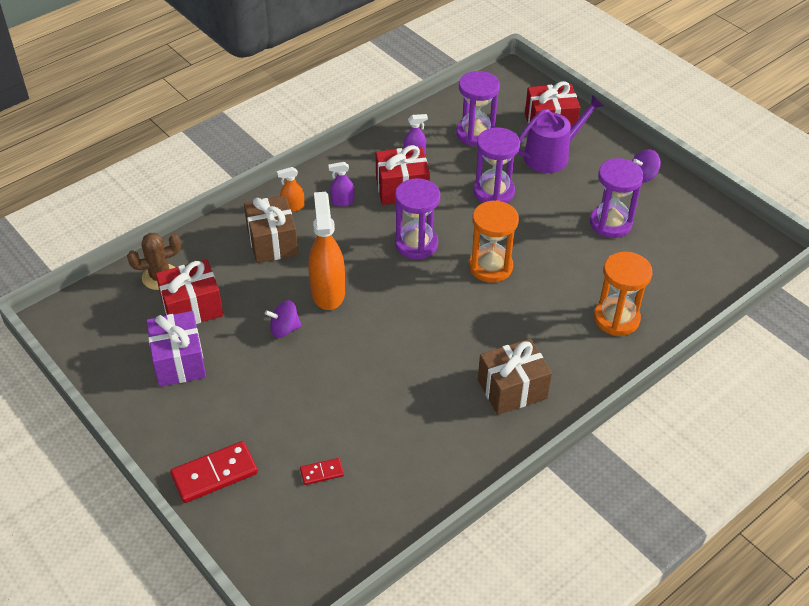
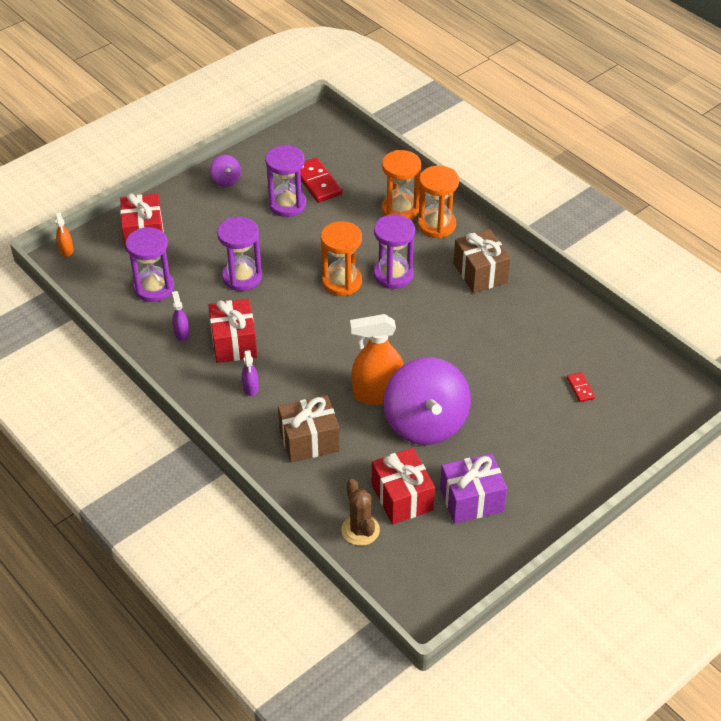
camera: 90 degrees left, 0 degrees up
(214, 474) = (594, 459): red domino -> red domino (317, 182)
(284, 329) = (425, 423): purple spinning top -> purple spinning top, size x2.33
(293, 207) = (257, 427): orange spray bottle -> orange spray bottle (66, 250)
(416, 244) = (312, 332): purple hourglass -> purple hourglass (393, 275)
(551, 155) = (192, 236): purple watering can -> none
(593, 351) = (436, 225): none -> orange hourglass

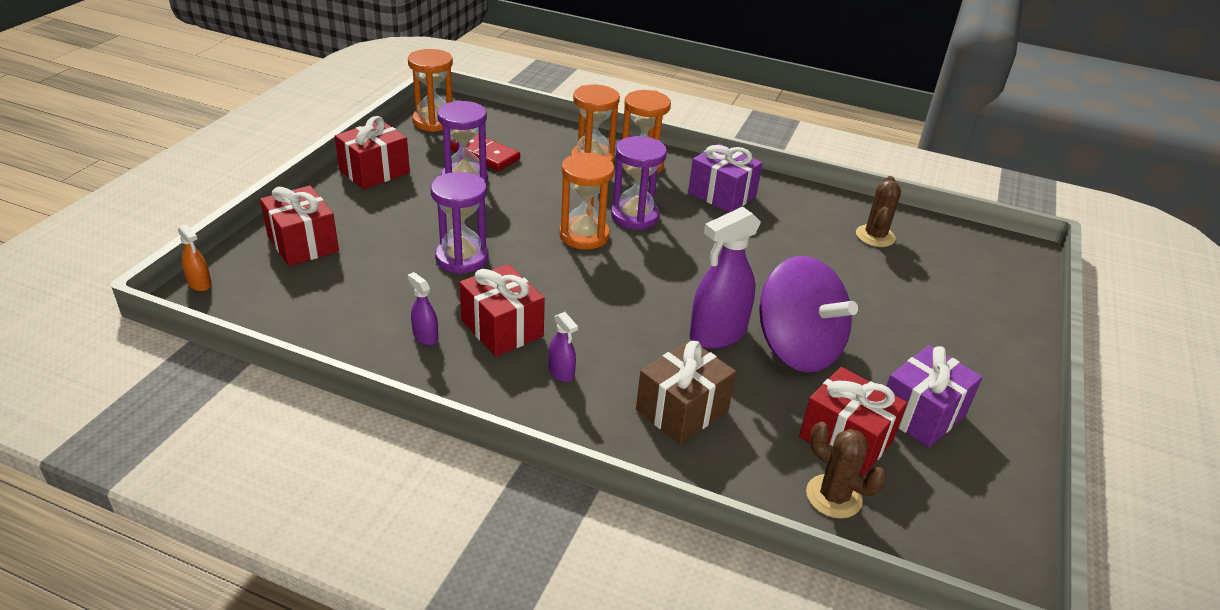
camera: 30 degrees left, 10 degrees down
(154, 288) = (353, 296): purple hourglass -> none
(226, 180) = (374, 172): purple spinning top -> red gift
(299, 138) = (434, 121): none -> orange hourglass
(377, 393) = (717, 334): orange spray bottle -> purple spray bottle
(480, 273) = (722, 195): brown gift -> purple gift
(576, 348) = (875, 236): none -> brown cactus
(580, 388) = (914, 269): red domino -> none

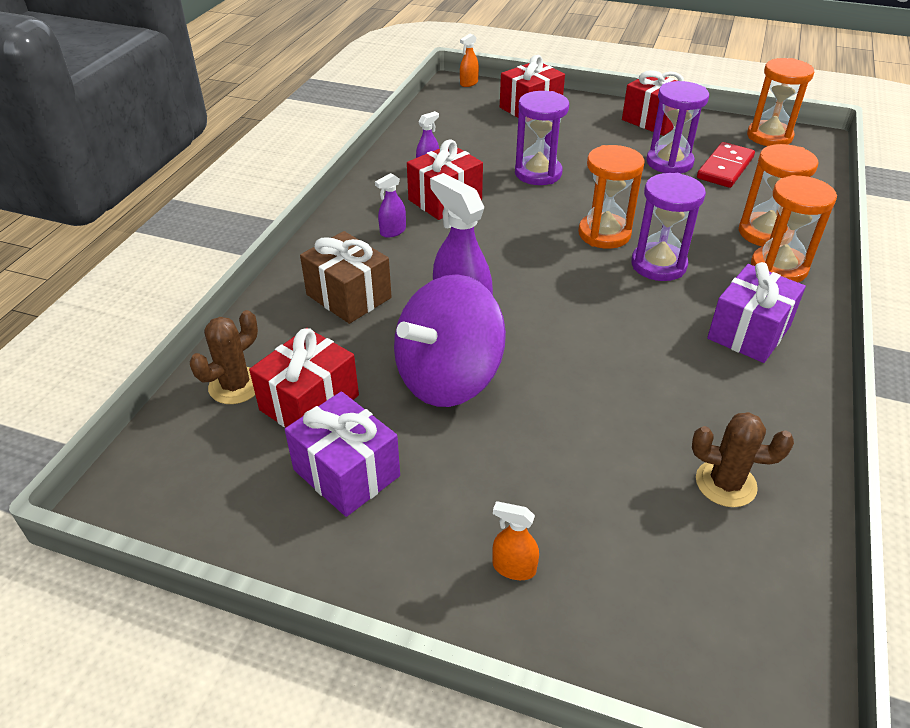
camera: 90 degrees right, 5 degrees up
(976, 333) = (513, 568): none -> orange spray bottle

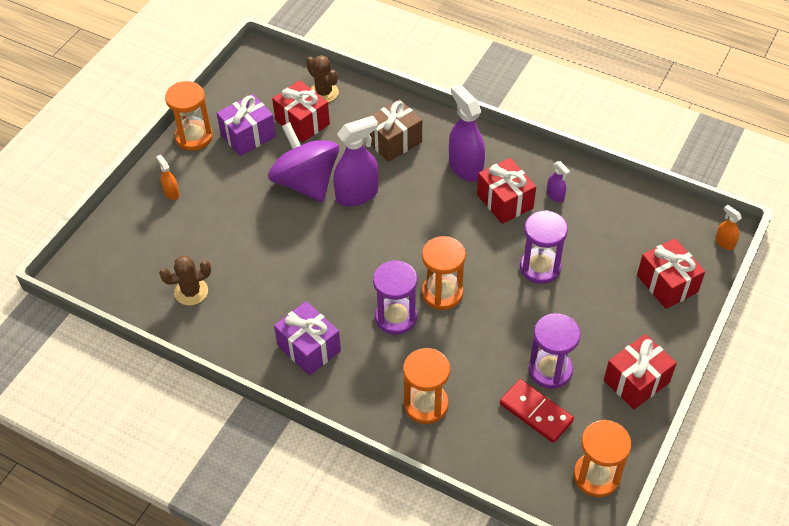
camera: 100 degrees right, 10 degrees up
(392, 231) = (465, 167): purple spray bottle -> purple spray bottle, size x2.10
(513, 568) = (171, 193): orange spray bottle -> orange spray bottle turned 60 degrees counterclockwise
(725, 483) = (191, 292): brown cactus -> brown cactus turned 45 degrees clockwise
(778, 268) = (377, 396): orange hourglass -> orange hourglass (194, 137)

